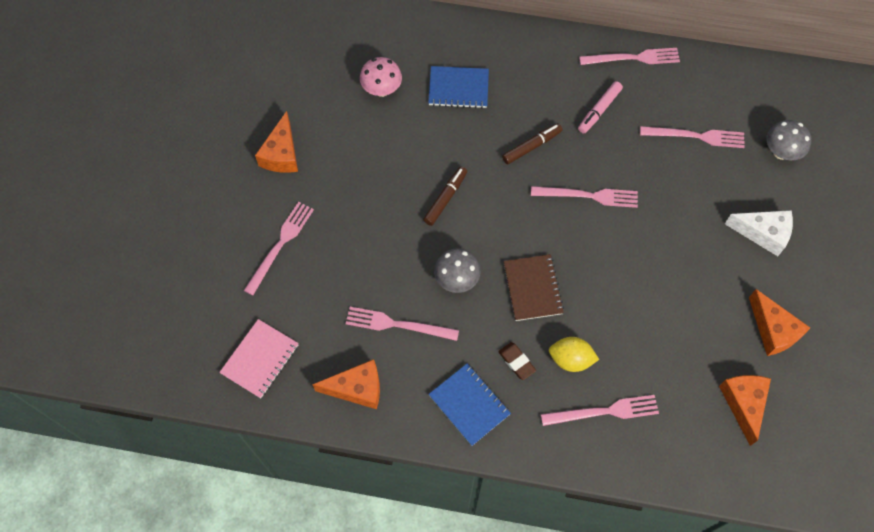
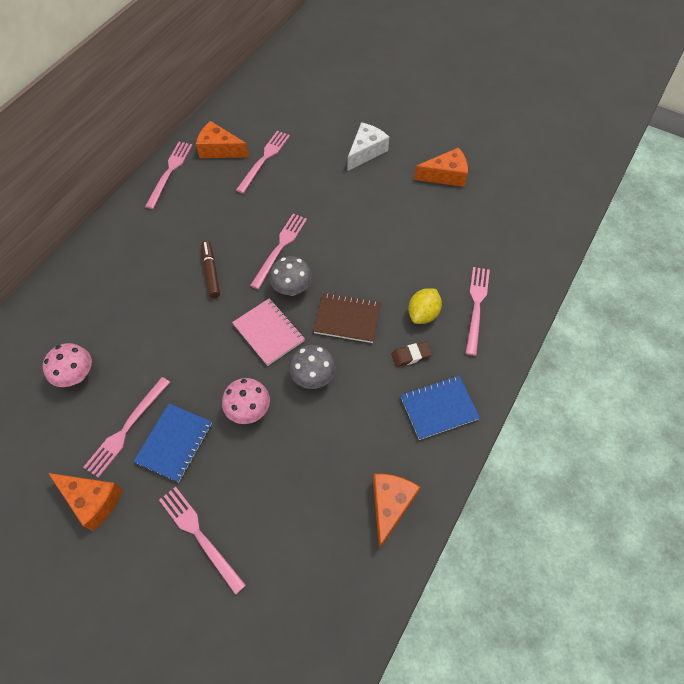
camera: 70 degrees left, 5 degrees down
(260, 359) = (323, 600): pink notebook -> pink notebook (268, 333)
(397, 324) = (337, 445): pink fork -> pink fork (126, 429)
(402, 238) = (249, 410): none -> pink mushroom
(445, 198) = (226, 358): brown marker -> none
(458, 88) = (118, 308): blue notebook -> blue notebook (174, 443)
(599, 110) = (204, 212): pink marker -> none
(743, 404) = (497, 214): orange cheese -> orange cheese (219, 150)
(781, 152) = (304, 117): grey mushroom -> grey mushroom (292, 288)

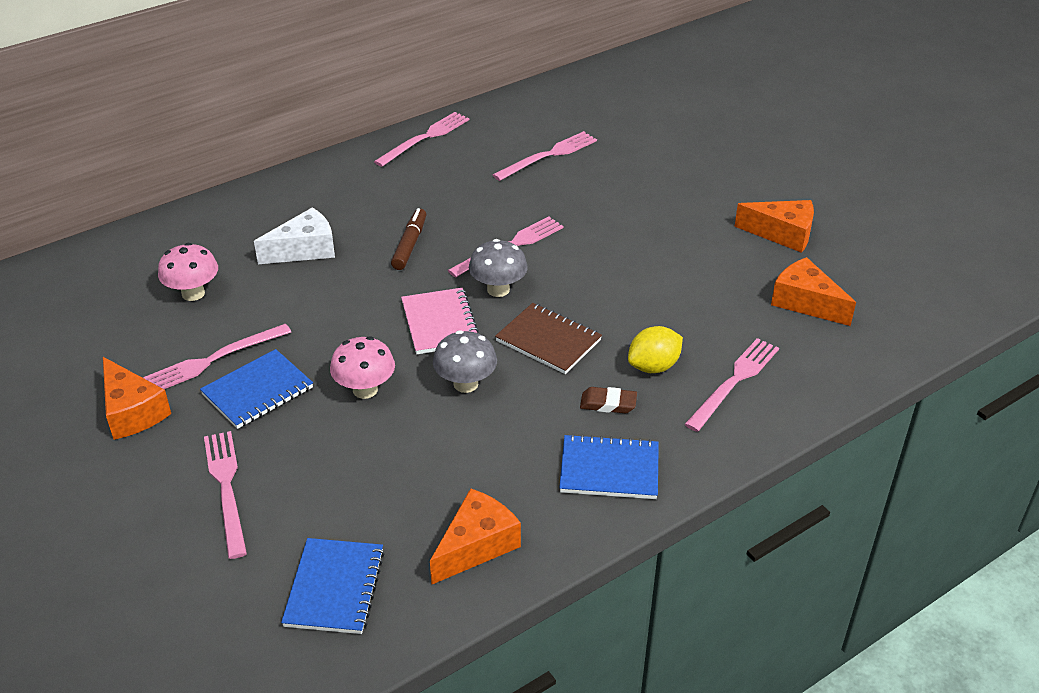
camera: 25 degrees right, 20 degrees down
(219, 150) = (499, 132): orange cheese -> orange cheese (805, 302)
(319, 583) = (334, 588): none -> blue notebook
(366, 152) = (687, 181): white cheese -> white cheese (304, 249)

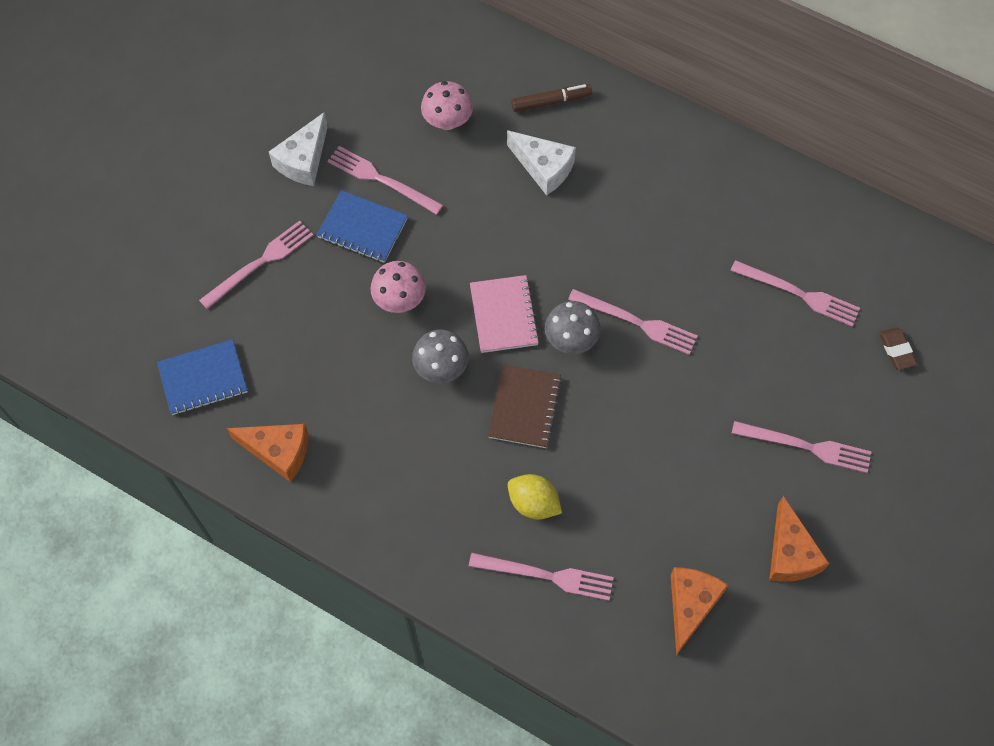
camera: 65 degrees right, 25 degrees up
(132, 411) = (304, 160): orange cheese -> white cheese
(410, 245) = (594, 243): brown marker -> brown marker (551, 102)
(425, 138) = (763, 176): pink fork -> pink fork (806, 446)
(440, 323) = (503, 315): pink notebook -> pink notebook turned 60 degrees counterclockwise
(608, 403) = (470, 484): brown eraser -> brown eraser (896, 350)
(609, 470) = (395, 514): blue notebook -> none

